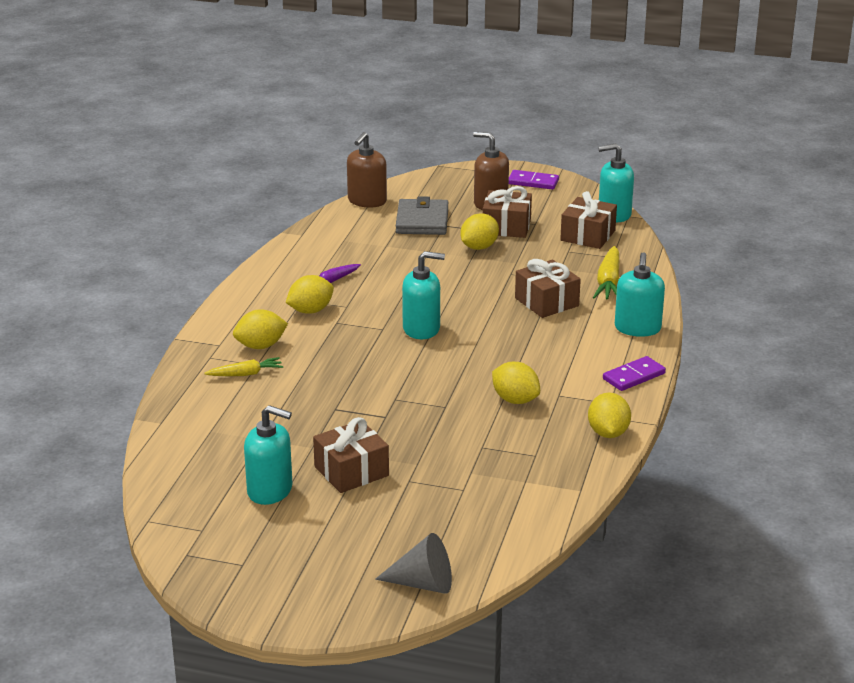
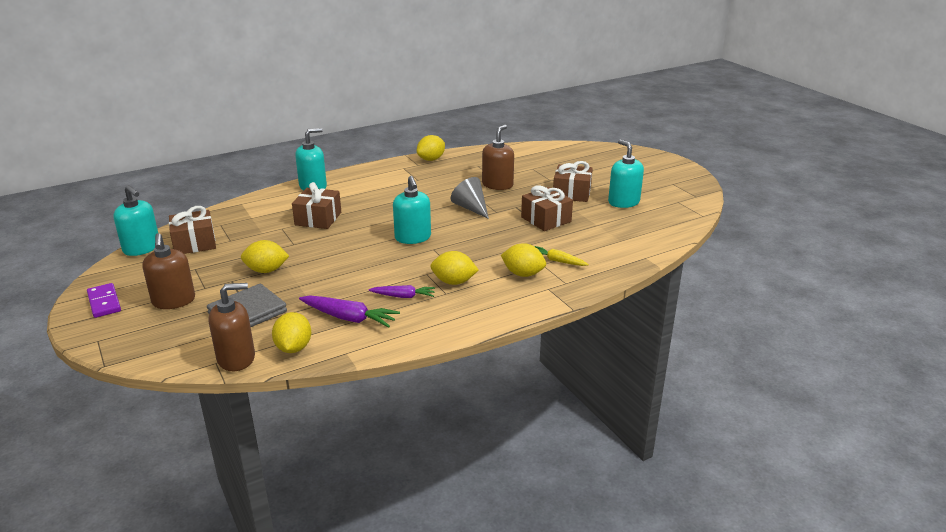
camera: 135 degrees left, 0 degrees up
(342, 251) = (349, 318): none -> purple carrot
(421, 329) = (413, 238): turquoise soap dispenser -> turquoise soap dispenser turned 150 degrees counterclockwise
(423, 583) = (601, 151): grey cone -> grey cone (471, 208)
(457, 436) = (497, 185): none -> brown soap dispenser
(506, 226) = (215, 276): brown gift -> brown gift (546, 219)
(515, 400) = (441, 186): yellow lemon -> yellow lemon (293, 348)
(609, 282) = (263, 212): yellow carrot -> none
(634, 376) = (368, 171): purple domino -> none

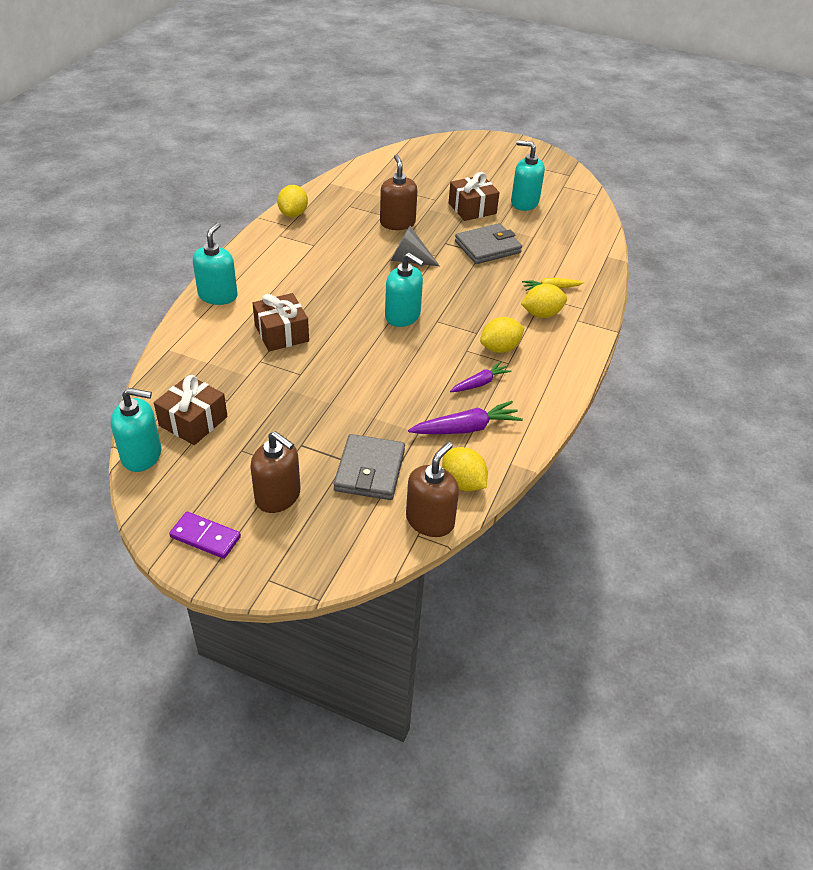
camera: 40 degrees left, 15 degrees up
(266, 270) = (318, 416): yellow lemon -> none
(546, 219) = (487, 247): brown gift -> grey wallet

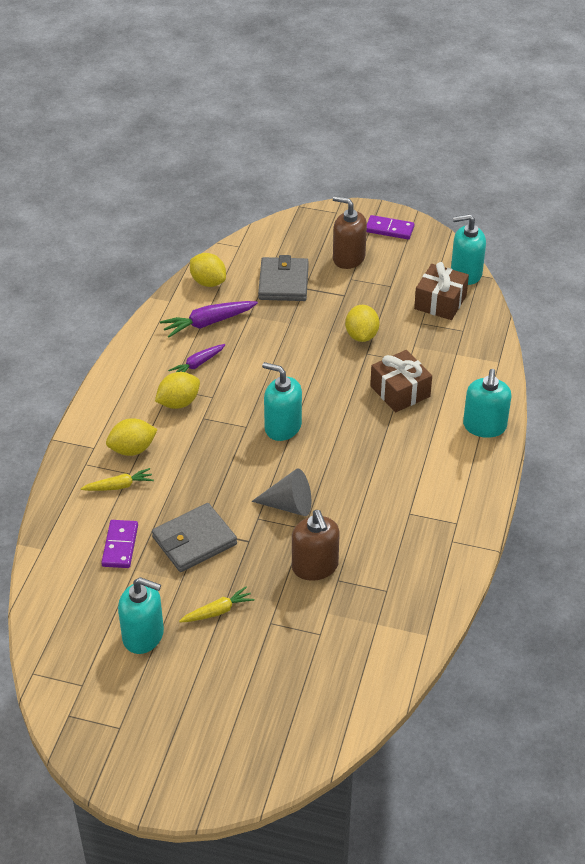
camera: 175 degrees right, 0 degrees up
(293, 214) = (454, 562): yellow lemon -> yellow lemon (361, 336)
(430, 520) = (231, 255): brown soap dispenser -> none
(472, 208) = (217, 611): brown gift -> yellow carrot
(545, 250) = (120, 546): none -> purple domino

